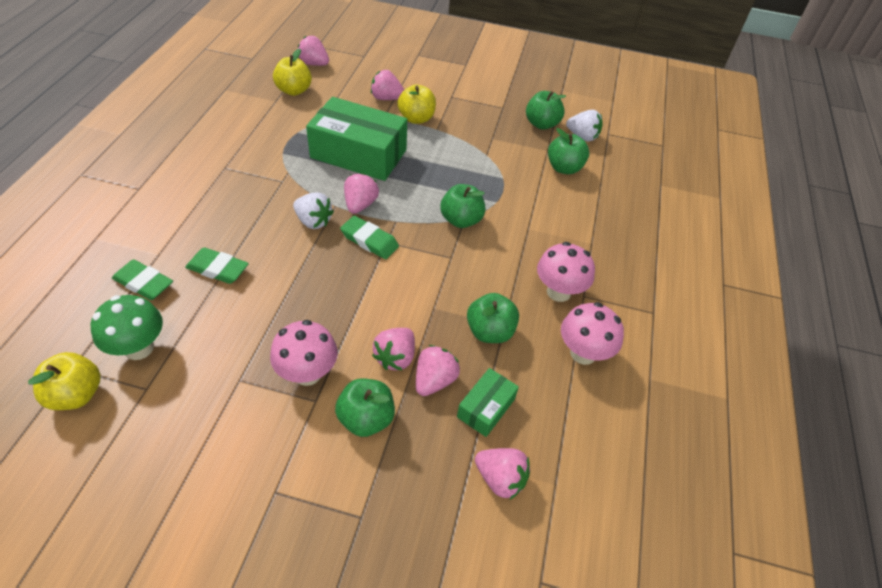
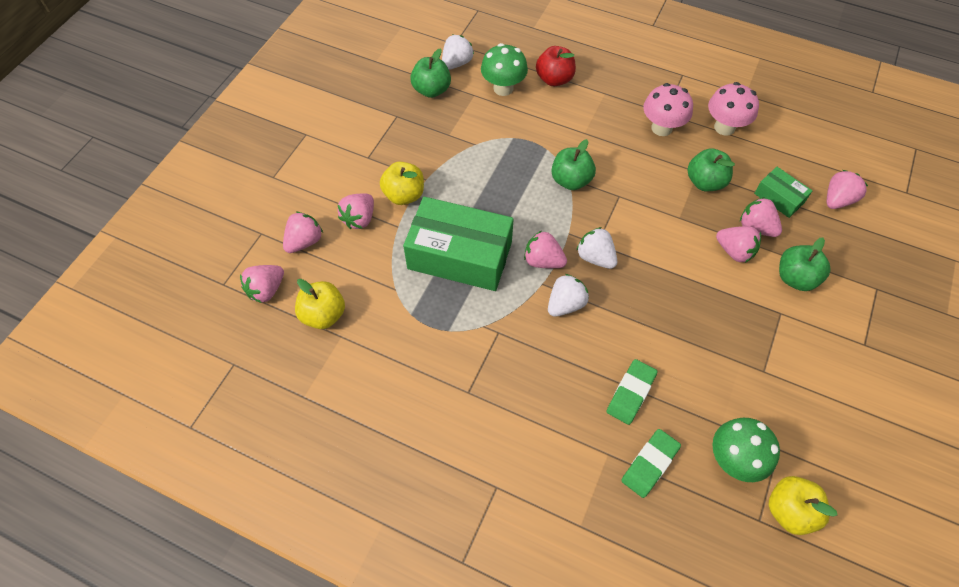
camera: 75 degrees left, 10 degrees up
(307, 373) = (754, 317): pink mushroom -> none
(358, 154) = (460, 255): green box -> green box turned 75 degrees clockwise
(359, 75) = (304, 241): none -> pink strawberry
(369, 240) = (595, 257): green eraser -> white strawberry
(564, 168) = (503, 88): green apple -> green mushroom
(593, 203) = (554, 79): none -> red apple

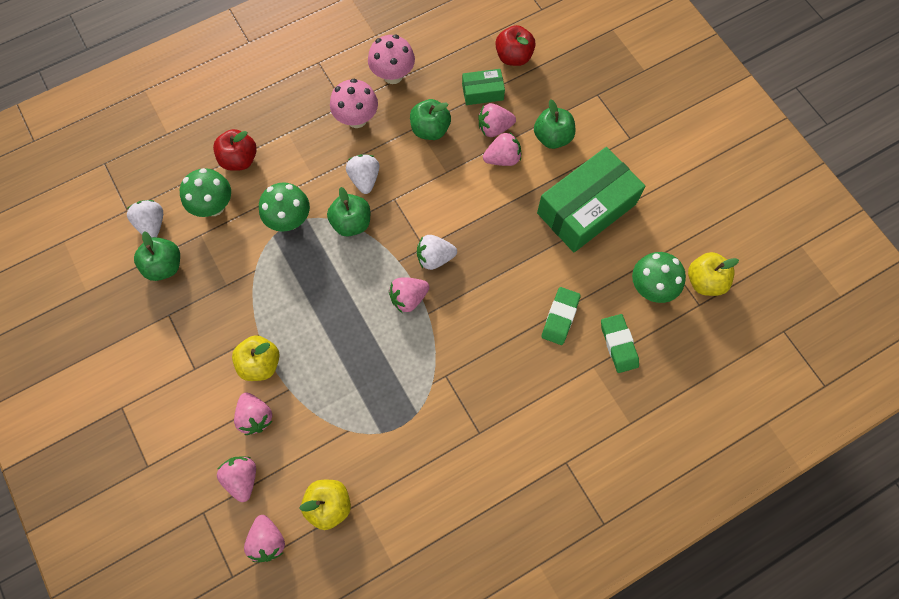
camera: 55 degrees left, 10 degrees up
(460, 255) = (355, 358): green box -> green box (586, 208)
(535, 139) = (289, 220): none -> green mushroom
(565, 304) = (458, 309): white strawberry -> white strawberry (364, 179)
(631, 393) = (560, 317): green eraser -> green eraser turned 45 degrees clockwise
(837, 200) = (513, 57): pink strawberry -> red apple

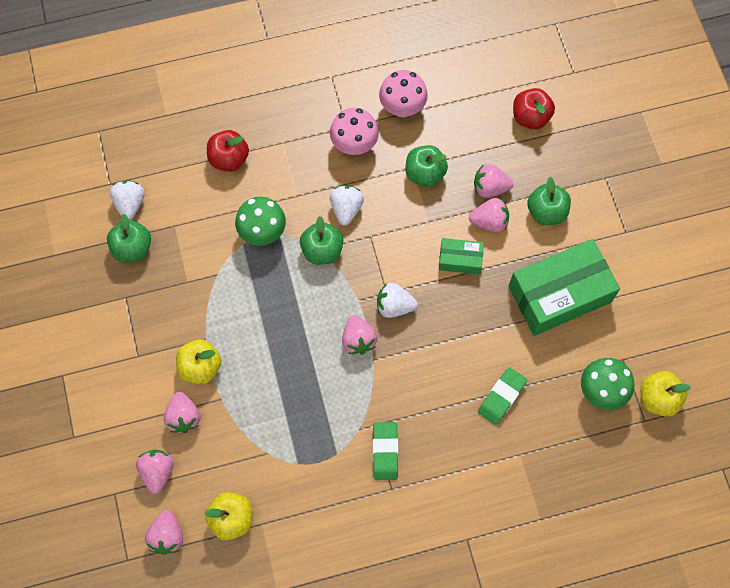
camera: 15 degrees right, 0 degrees up
(214, 206) = (193, 200): green mushroom -> none
(408, 298) = (358, 340): pink strawberry -> pink strawberry turned 90 degrees counterclockwise
(482, 92) = (488, 147): green box -> green box (460, 259)
(618, 344) = (552, 439): green eraser -> green eraser (385, 452)

